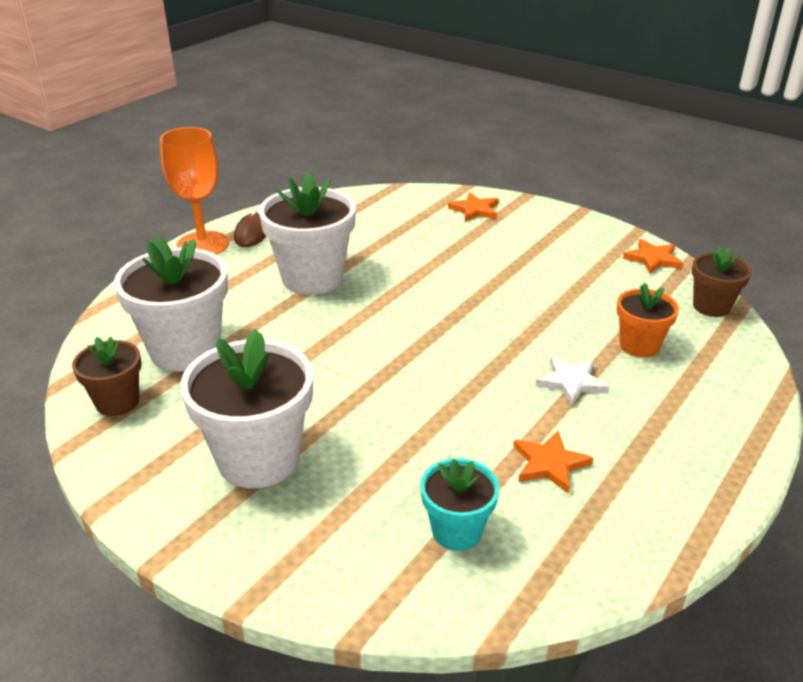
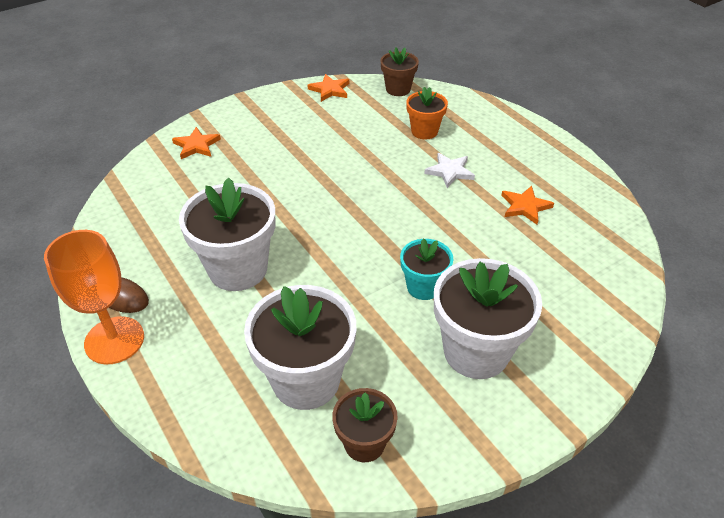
camera: 70 degrees left, 10 degrees up
(457, 531) = (574, 264): turquoise flower pot -> turquoise flower pot (423, 287)

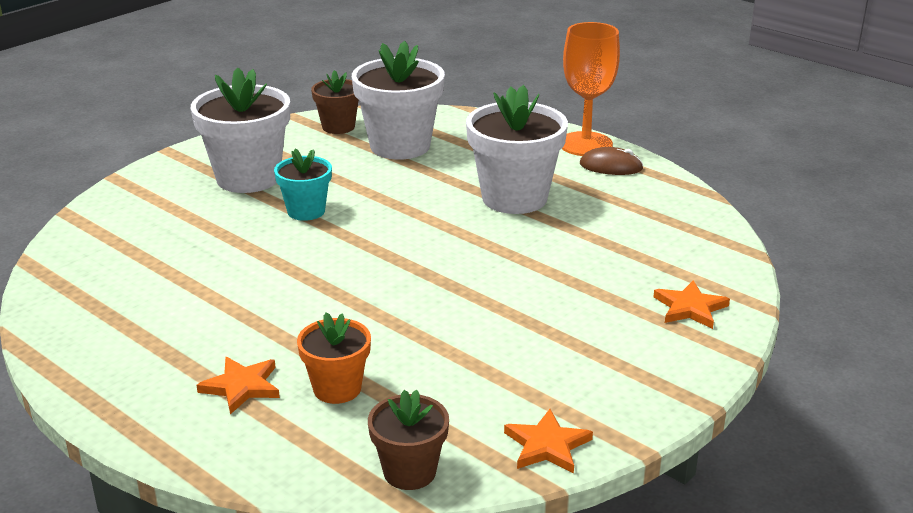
camera: 165 degrees right, 15 degrees down
(450, 171) = (286, 330): white star -> none
(525, 206) = (176, 301): orange star -> orange star (242, 387)

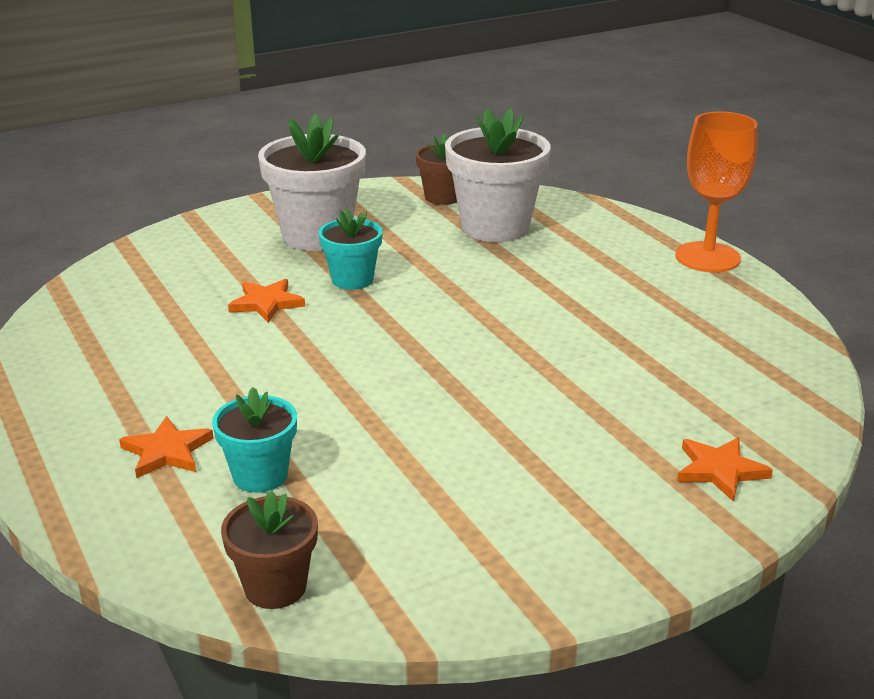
camera: 20 degrees right, 0 degrees up
(337, 388) = (260, 475): orange flower pot -> turquoise flower pot
(514, 198) = (586, 304): white flower pot -> none
(547, 445) = (446, 595): orange star -> orange star (266, 303)
(611, 166) = (722, 287): brown mouse -> none

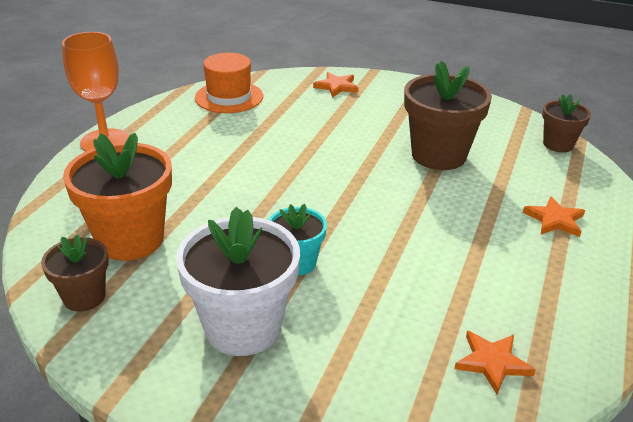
camera: 130 degrees left, 5 degrees up
(260, 475) = (518, 182): turquoise flower pot -> none
(266, 303) = (380, 282): orange star -> orange star (492, 362)
(404, 451) = (438, 155): none -> brown flower pot
(495, 227) = (130, 239): white flower pot -> orange flower pot
(766, 364) = (229, 97): none -> orange hat

